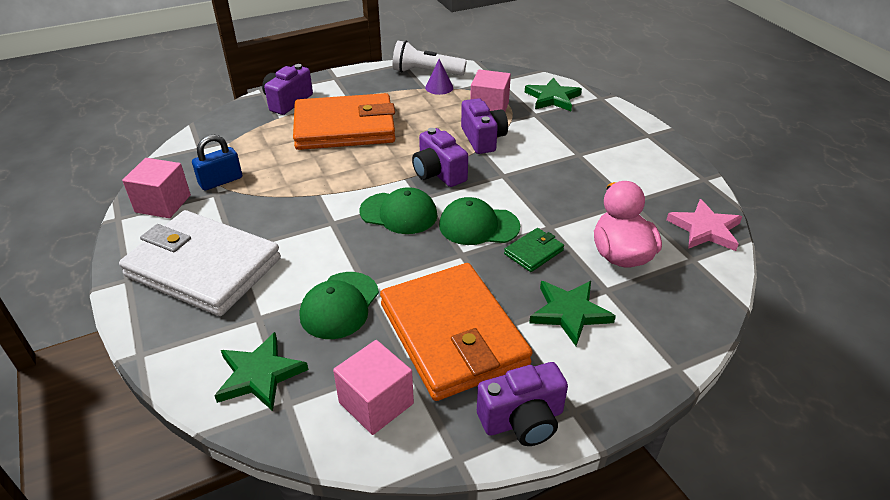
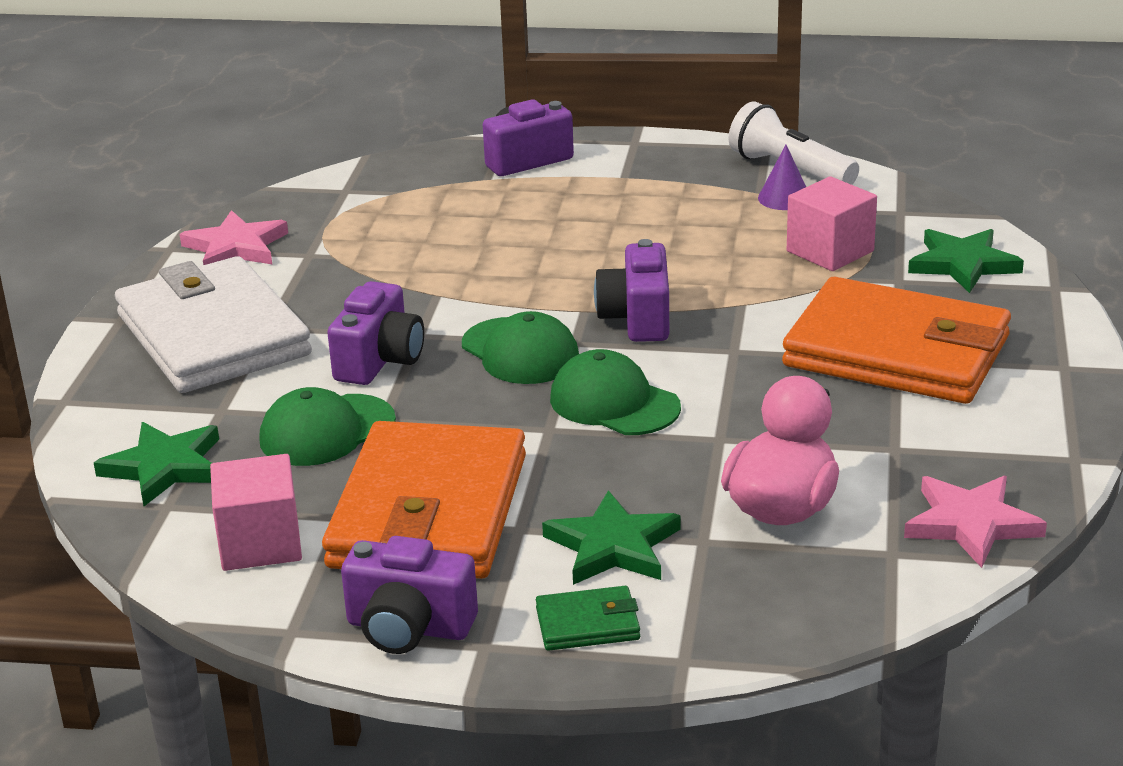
camera: 35 degrees right, 10 degrees down
(163, 203) = (236, 247): pink cube -> pink star
(221, 181) = (330, 241): blue padlock -> none
(344, 127) = (570, 217): orange wallet -> orange wallet (896, 351)
(483, 139) = (764, 292): purple camera -> purple camera (379, 360)
(533, 252) = (653, 460): green wallet -> green wallet (587, 623)

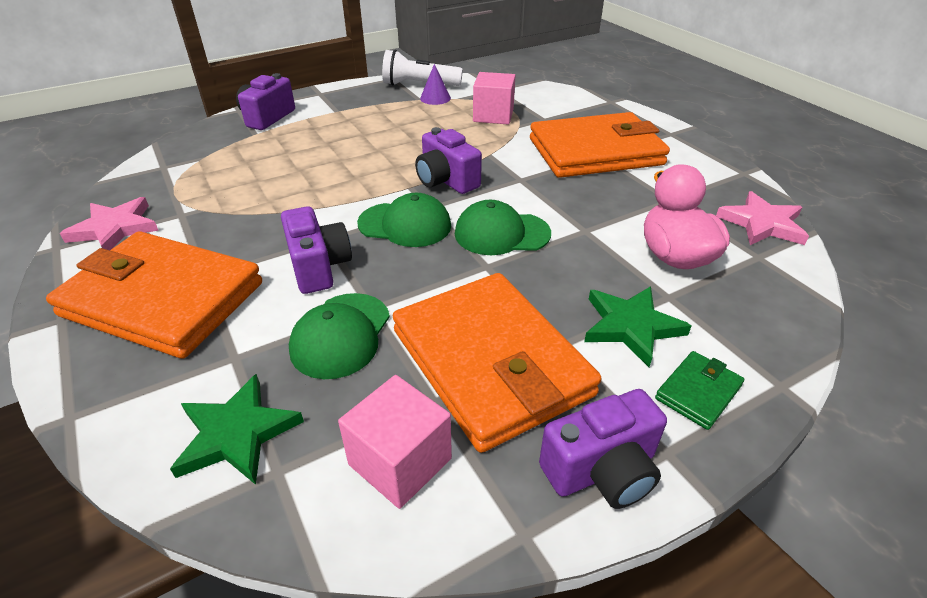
camera: 40 degrees left, 10 degrees up
(212, 335) = (163, 299): white wallet -> orange wallet
(963, 264) = (559, 103): green star -> none

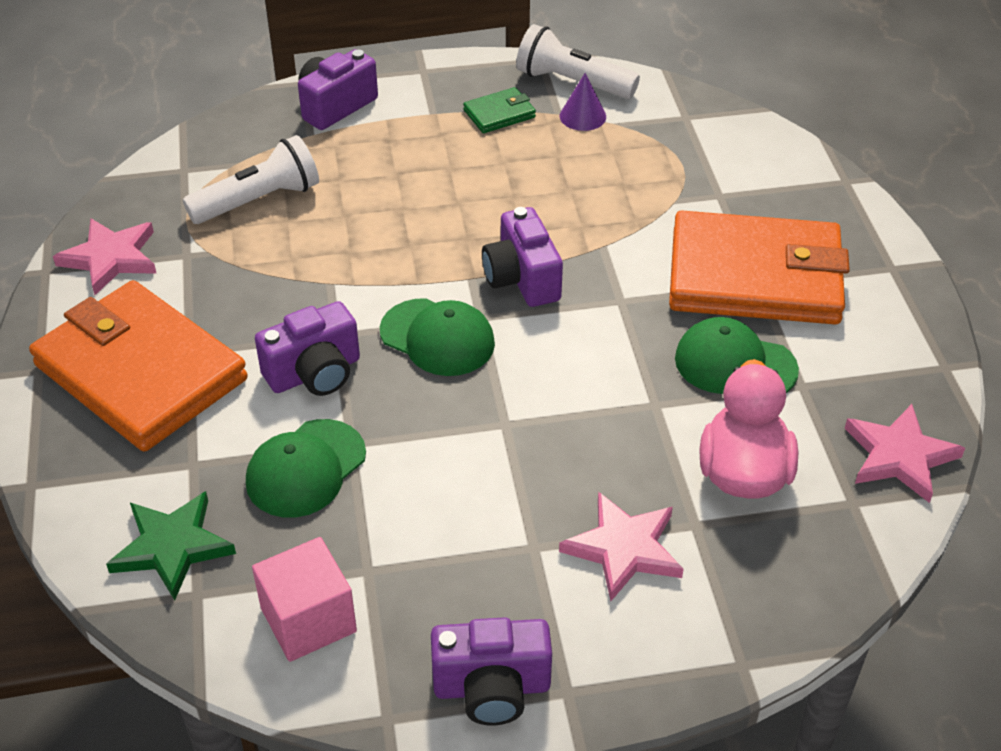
camera: 20 degrees right, 5 degrees up
(230, 173) = (259, 200): none -> white flashlight
(319, 267) = (315, 373): purple camera -> purple camera turned 60 degrees clockwise
(491, 362) = (445, 545): orange wallet -> none
(493, 115) = (648, 171): pink cube -> none
(501, 233) = (548, 382): green cap -> green cap (735, 364)
(631, 326) = (624, 549): green star -> pink star
(698, 392) = (644, 643): green wallet -> green wallet (499, 114)

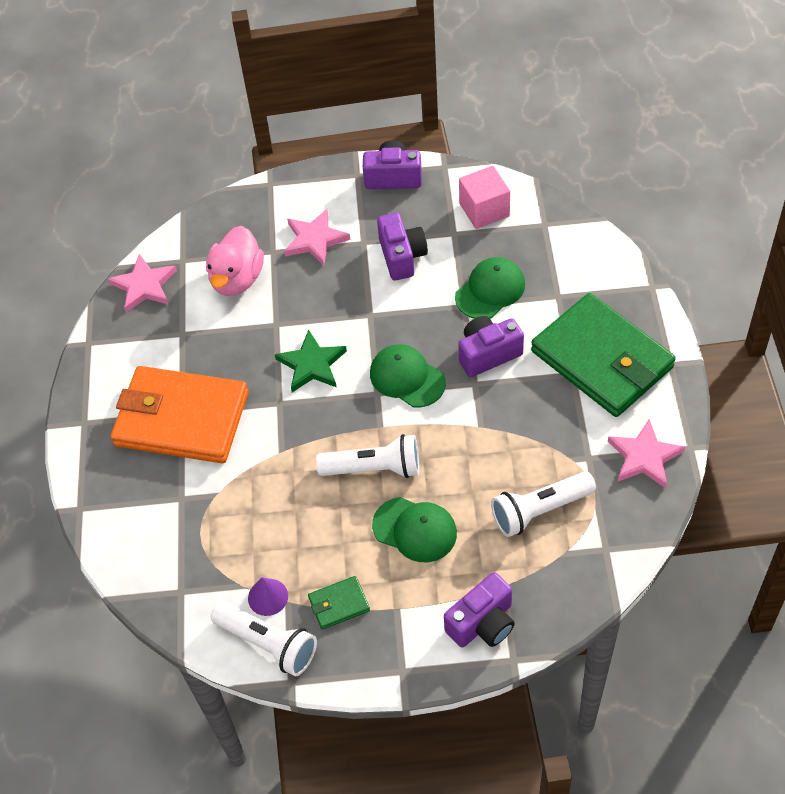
camera: 170 degrees left, 10 degrees up
(140, 373) = (602, 359): orange wallet -> green wallet
(172, 547) = (561, 248): green star -> green star (312, 364)
(473, 233) = (374, 468): none -> white flashlight
(522, 279) = (344, 424): purple camera -> purple camera (402, 256)
(735, 364) = (218, 350): green cap -> green cap (415, 529)

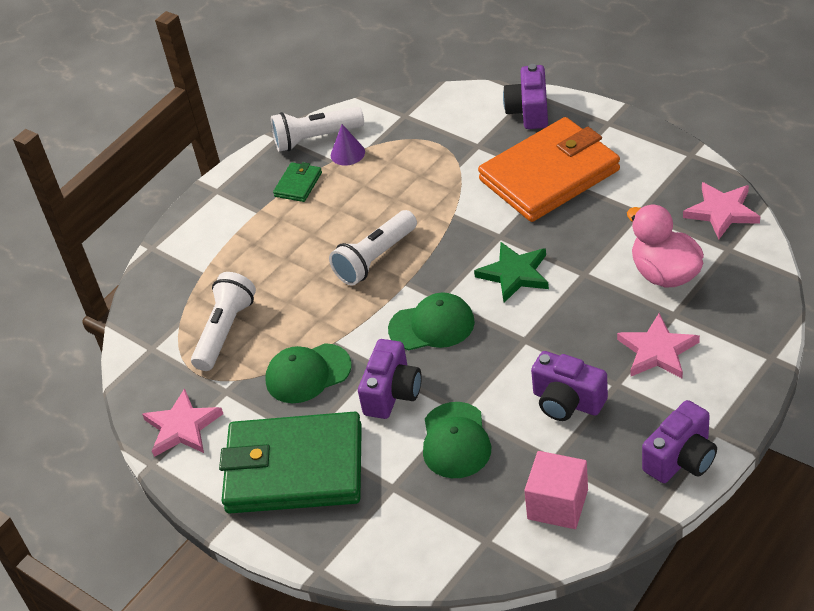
camera: 135 degrees right, 10 degrees down
(415, 529) = (300, 253): green cap -> green cap (308, 373)
(483, 623) = (192, 247): purple camera -> purple camera (529, 111)

